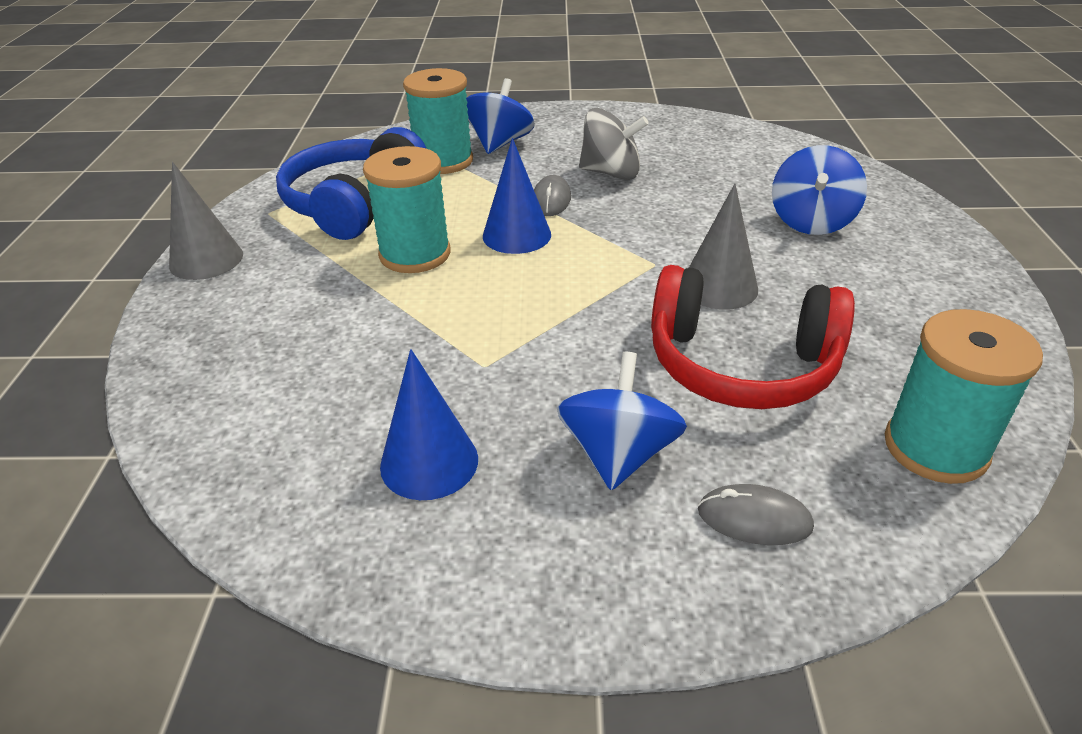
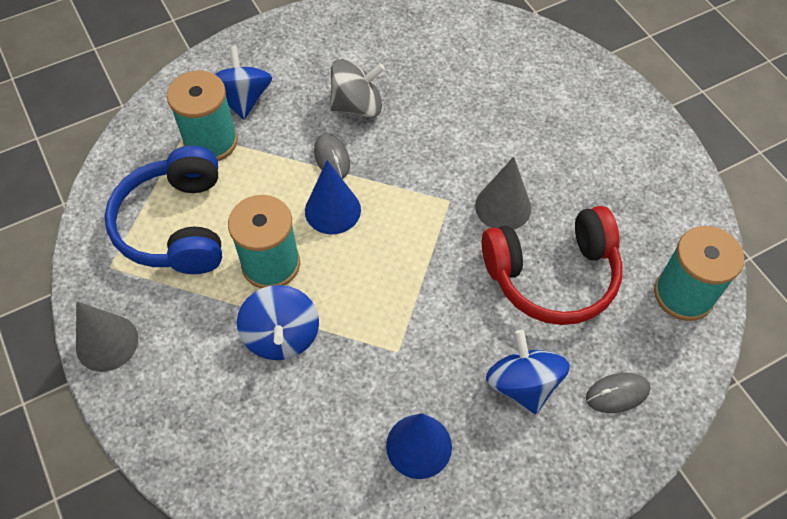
camera: 30 degrees left, 20 degrees up
(811, 221) = (528, 109): blue spinning top -> blue spinning top (281, 336)

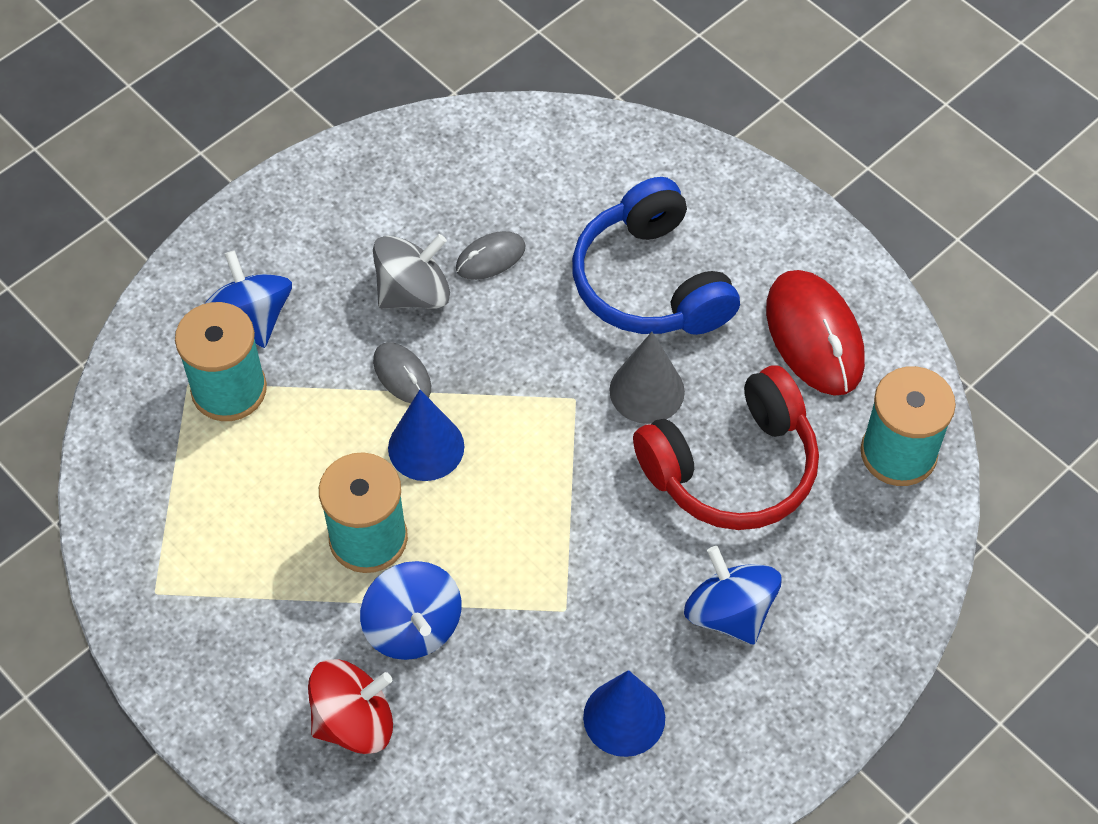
camera: 15 degrees left, 0 degrees up
(107, 342) = (190, 690): grey cone -> none
(176, 225) = (224, 516): blue headphones -> blue headphones (651, 282)
(215, 396) = (354, 721): none -> red spinning top
(617, 394) = (845, 596): grey mouse -> grey mouse (490, 258)
(637, 195) = (814, 336): none -> red mouse

